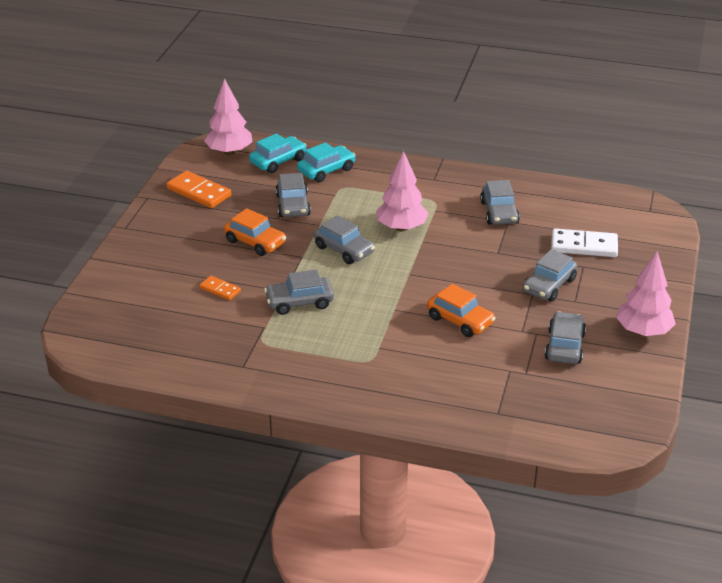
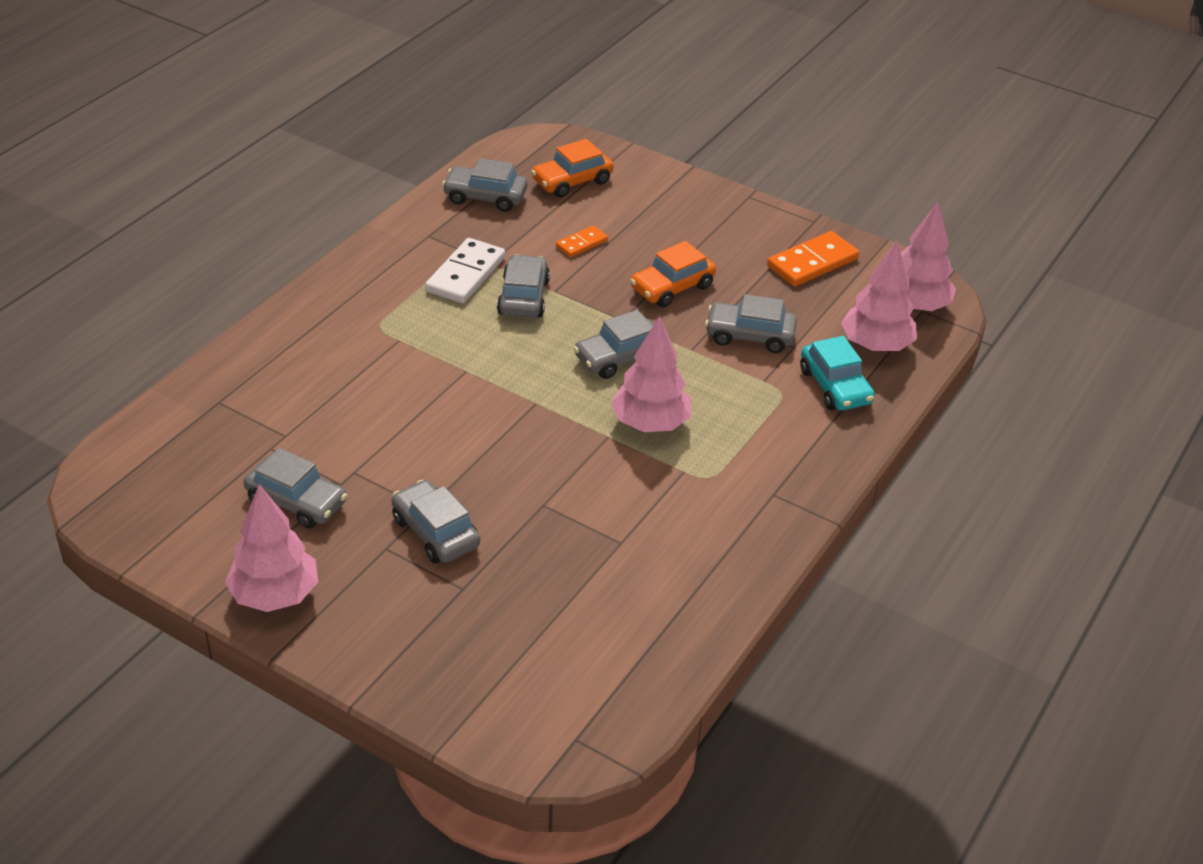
camera: 105 degrees right, 5 degrees up
(278, 161) = (876, 346): turquoise car -> pink tree
(460, 320) = (409, 421): orange car -> orange car (572, 181)
(499, 212) = (648, 539): grey car -> grey car (485, 197)
(584, 246) = (513, 609): white domino -> white domino (466, 274)

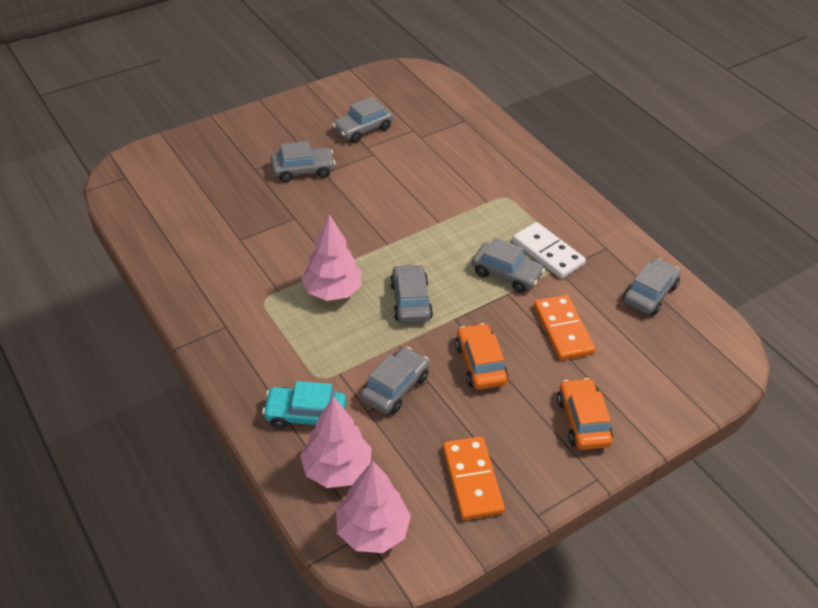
camera: 115 degrees right, 5 degrees up
(275, 595) = (299, 108): pink tree -> none
(572, 181) = (659, 355): orange car -> orange car (582, 421)
(581, 243) = (563, 329): orange domino -> orange domino, size x1.76

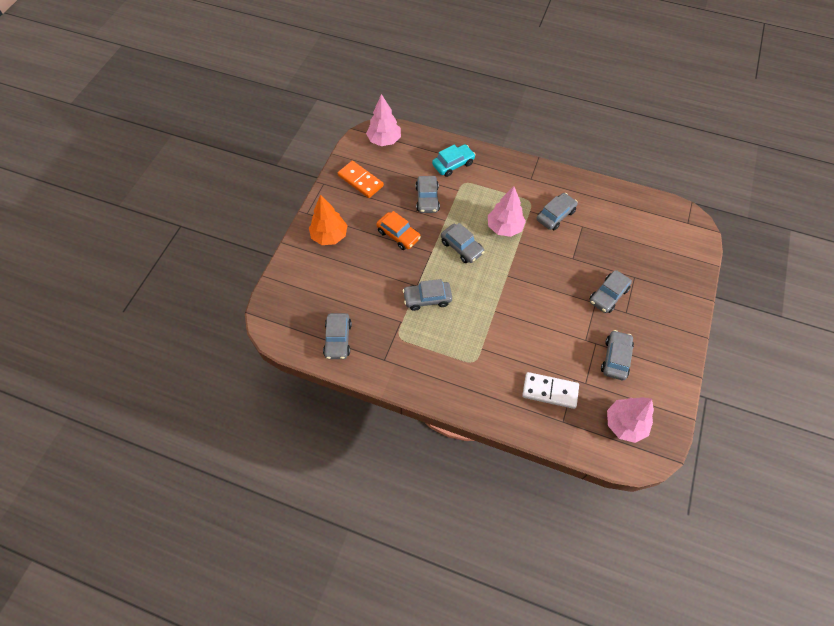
camera: 145 degrees right, 15 degrees up
(254, 267) = (555, 215): none -> grey car
(337, 469) = (419, 152): pink tree -> pink tree (624, 424)
(548, 253) = (415, 331): white domino -> white domino (550, 391)
(563, 329) = (371, 281): orange domino -> none
(582, 421) = (329, 236): orange car -> orange tree

